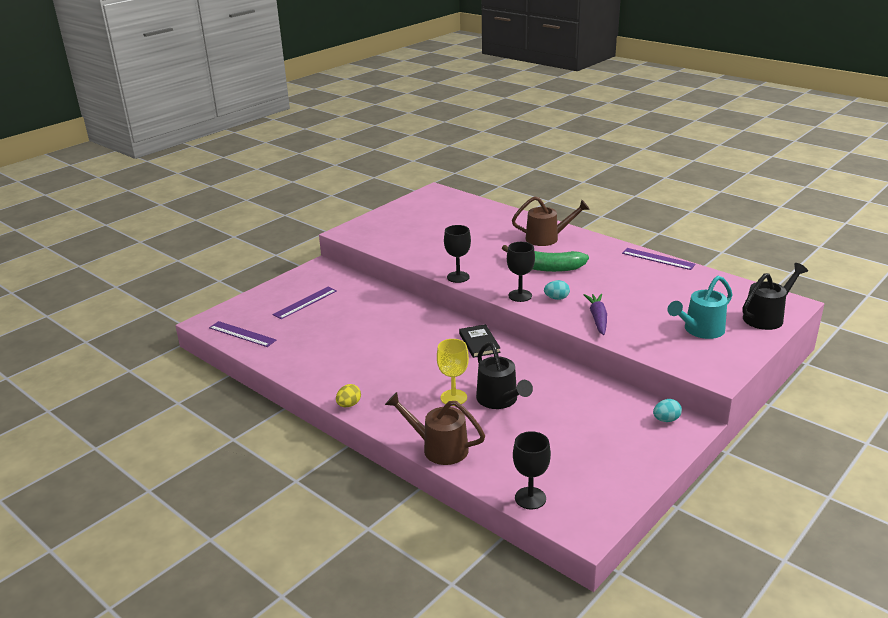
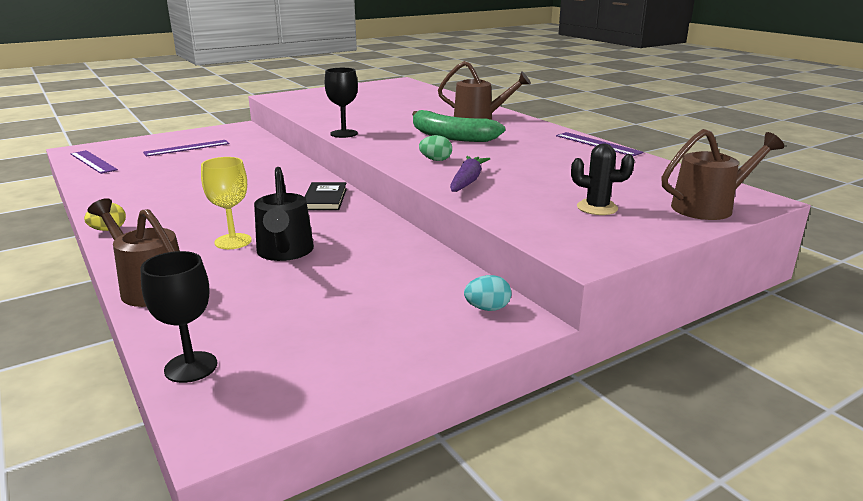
camera: 15 degrees right, 5 degrees down
(520, 296) = (395, 153): black goblet -> none
(556, 298) = (435, 160): turquoise egg -> green egg
(700, 330) = (597, 208): turquoise watering can -> black cactus
(767, 317) = (710, 207): black watering can -> brown watering can

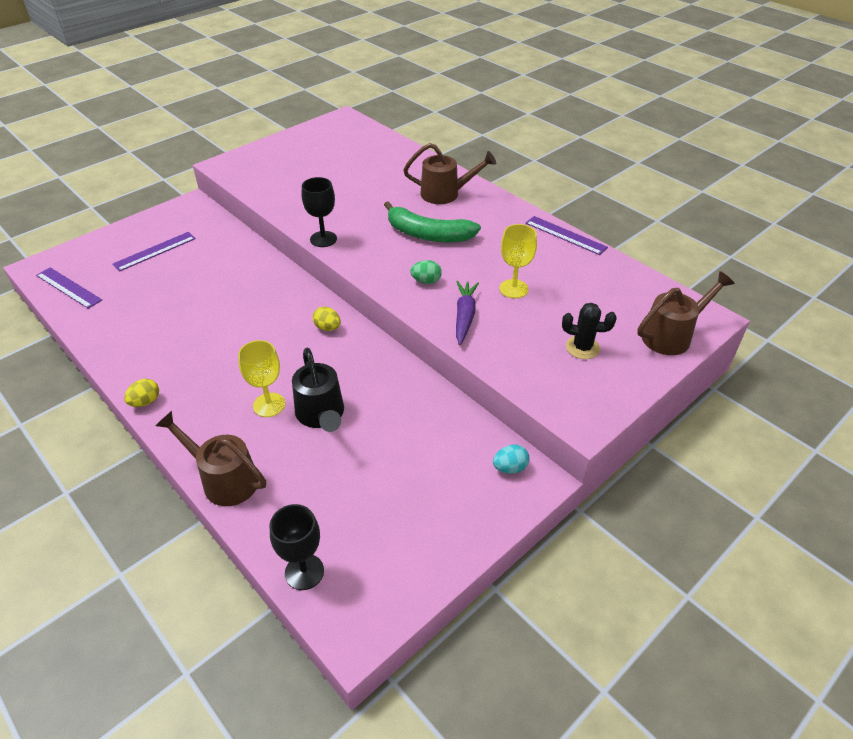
camera: 10 degrees left, 20 degrees up
(325, 199) = (327, 328): black book -> yellow egg
(529, 169) = (513, 289): none -> yellow goblet

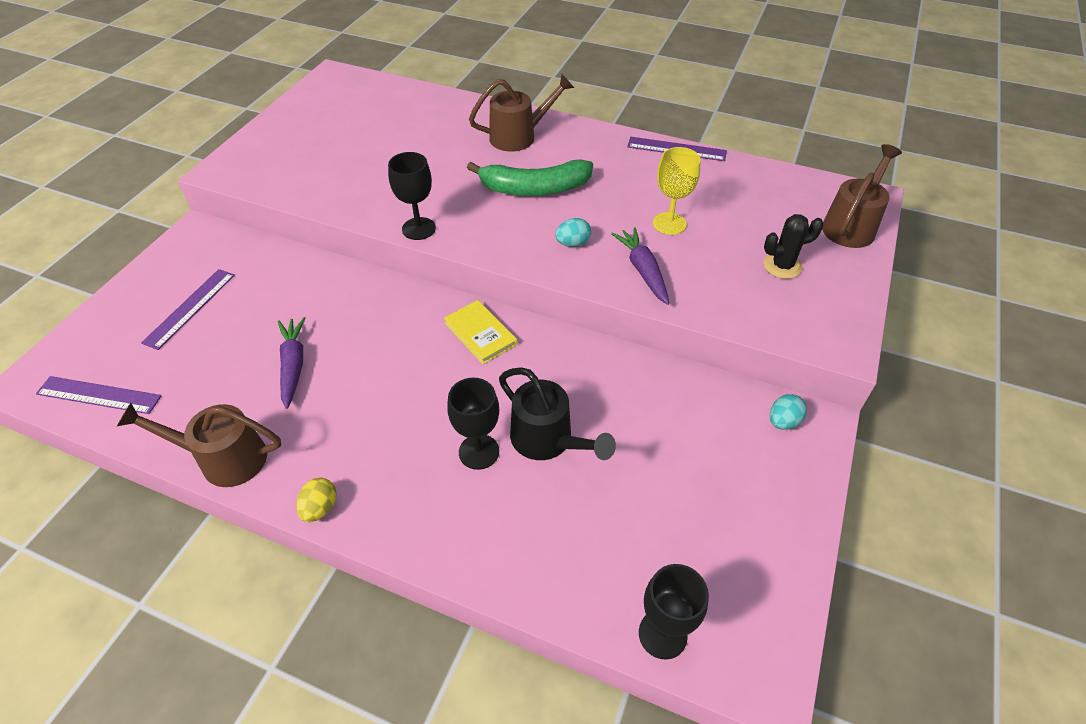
camera: 25 degrees left, 5 degrees up
(191, 308) = (293, 365): none -> purple carrot
(223, 479) = (490, 565): brown watering can -> brown watering can (223, 458)
(269, 405) = (479, 452): yellow goblet -> black goblet
(327, 328) = (480, 334): yellow egg -> yellow book
(426, 281) = (573, 243): green egg -> turquoise egg

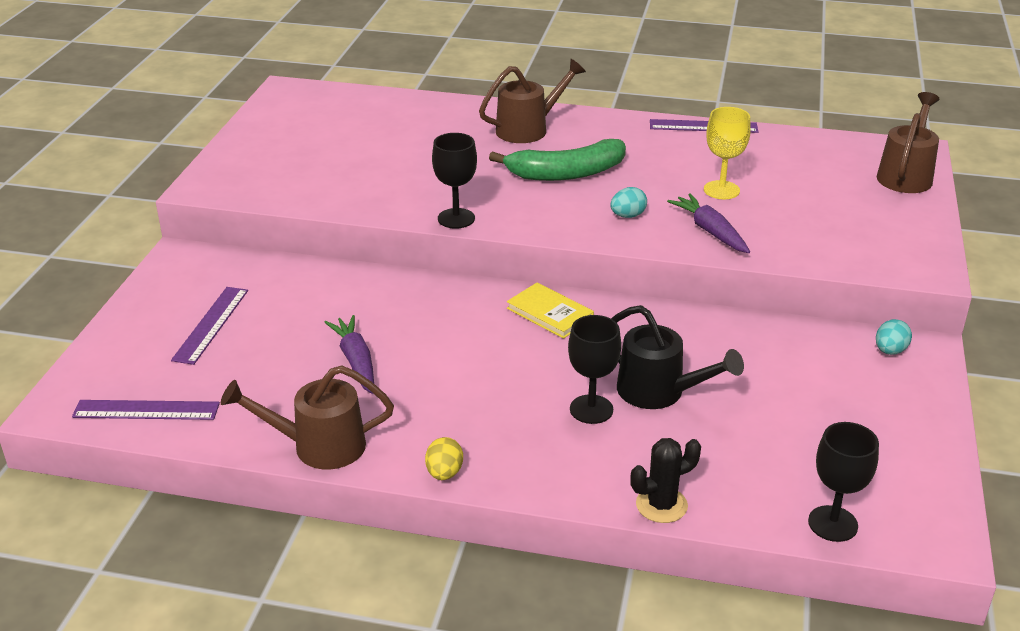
camera: 10 degrees left, 15 degrees down
(782, 266) = (849, 214): black cactus -> black cactus (661, 505)

